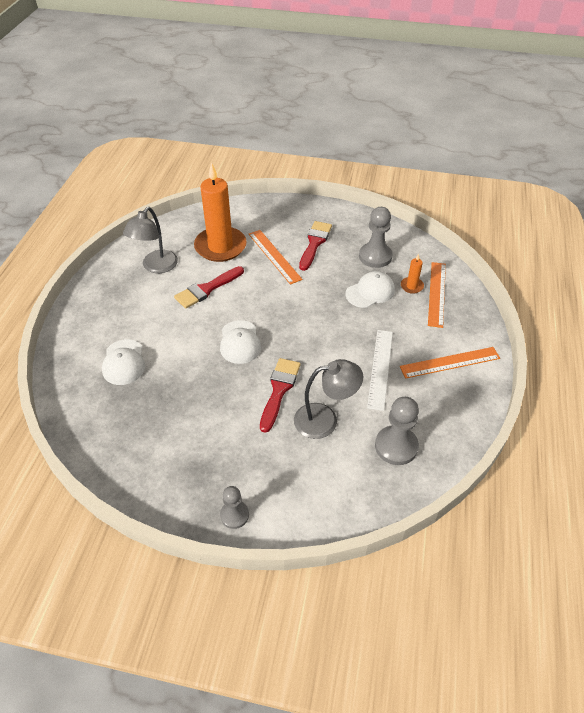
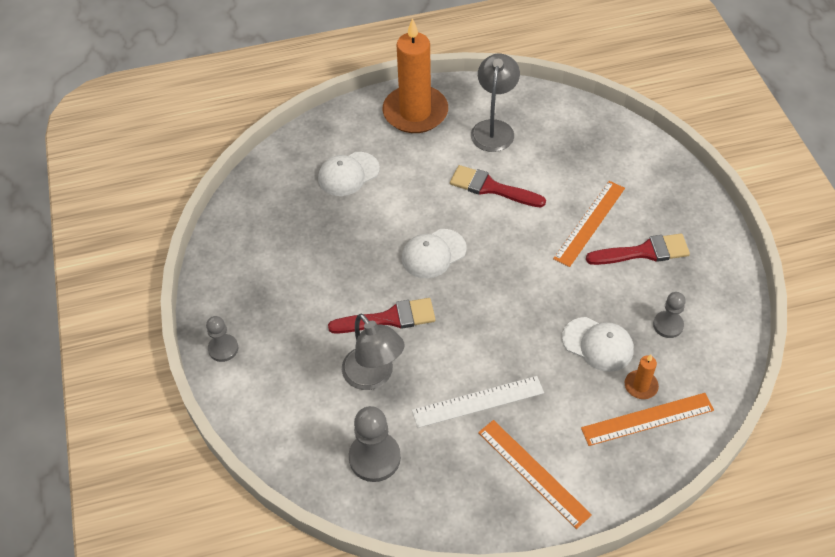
camera: 65 degrees right, 5 degrees up
(156, 267) = (494, 128): grey lamp -> grey lamp turned 105 degrees clockwise
(220, 246) = (567, 166): orange candle -> orange candle (415, 112)
(375, 256) = (668, 325): grey pawn -> grey pawn, size x0.62

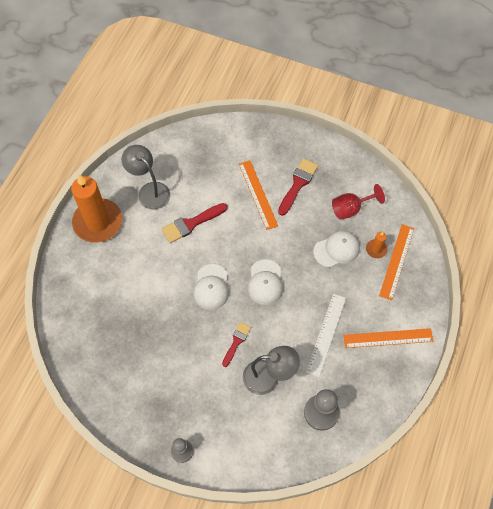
camera: 55 degrees left, 10 degrees up
(348, 174) = (111, 292): white cap -> white cap (265, 282)
(389, 318) = (236, 342): red brush -> red brush, size x0.65
(668, 325) = (351, 209): grey pawn -> red goblet

